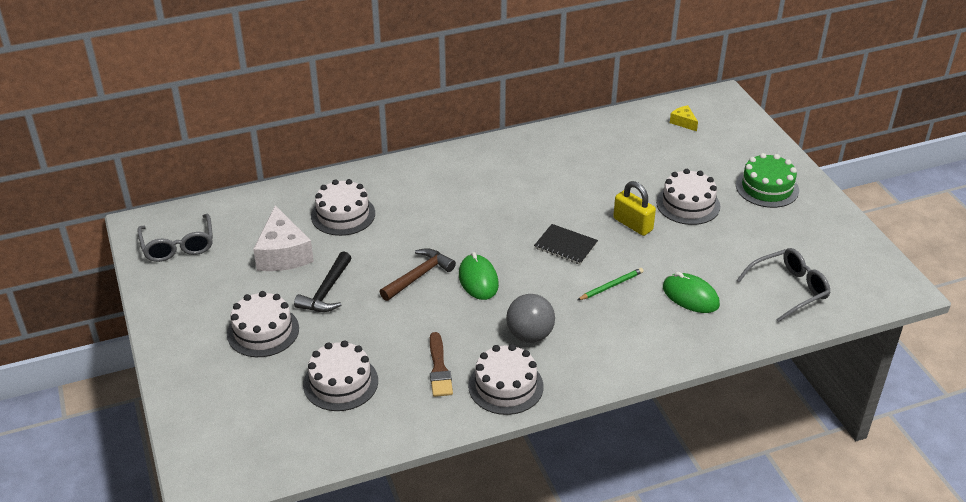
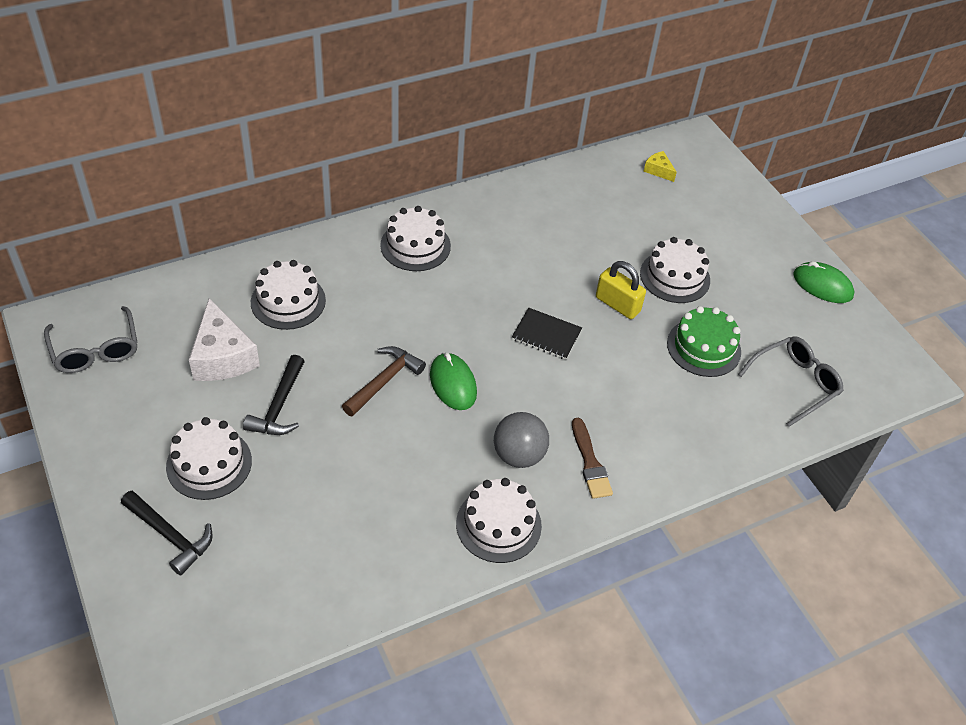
camera: 10 degrees left, 10 degrees up
(225, 382) = (170, 536): none -> black hammer
(340, 382) = (308, 529): white cake -> white cake (415, 245)
(439, 368) = (420, 504): brown brush -> brown brush (590, 462)
(611, 286) = (602, 386): green pencil -> none
(690, 296) = (690, 396): green mouse -> green mouse (822, 285)
(767, 188) = (757, 253): green cake -> green cake (703, 347)

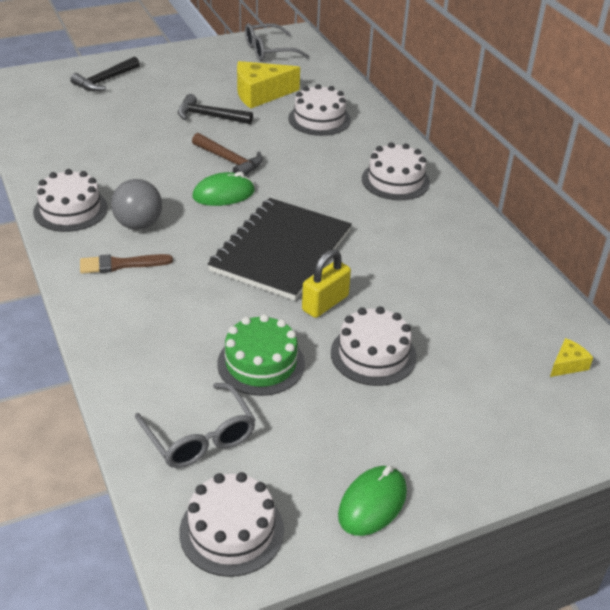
camera: 95 degrees right, 10 degrees down
(209, 463) = (161, 92): white cake -> white cake (231, 530)
(222, 356) = (260, 94): white cheese -> yellow cheese
(546, 335) = (281, 251): black notebook -> black notebook, size x2.14

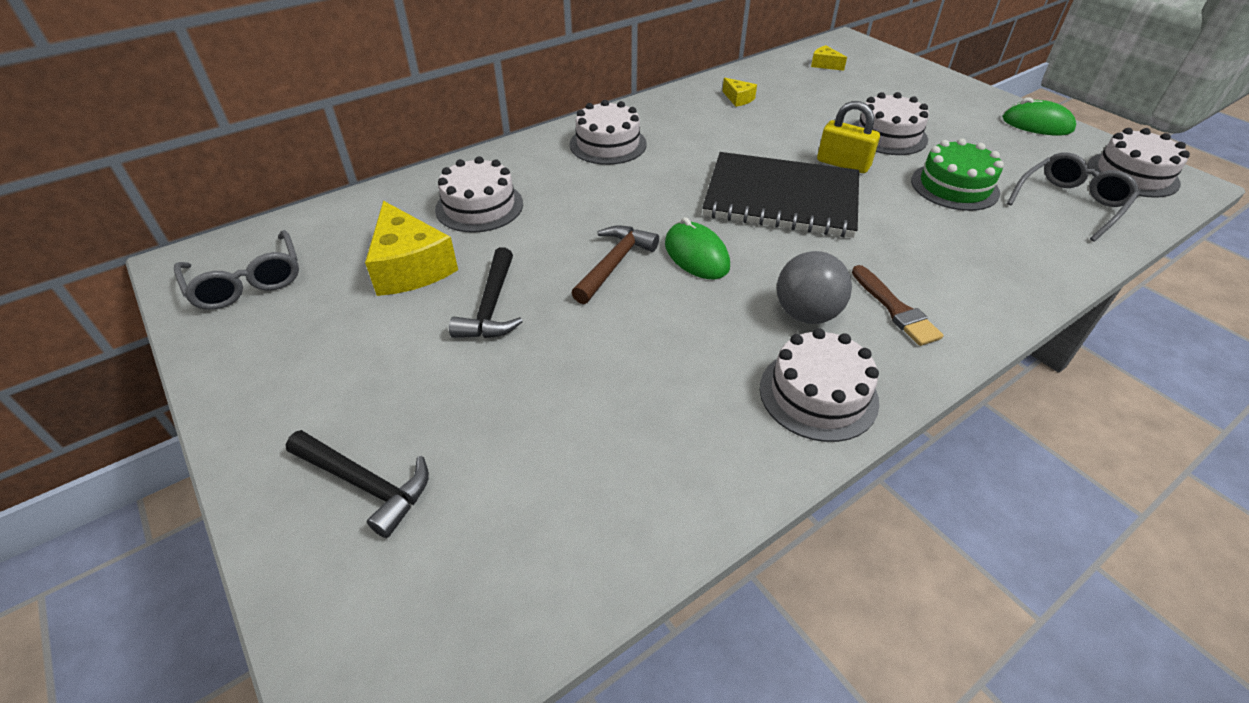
camera: 100 degrees left, 5 degrees up
(475, 271) = (738, 99): none -> yellow cheese

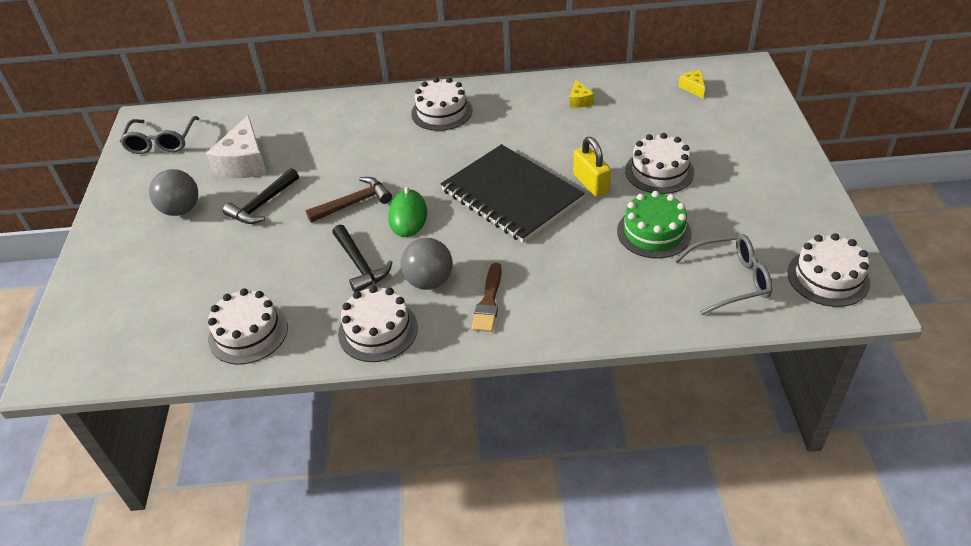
camera: 35 degrees right, 0 degrees up
(365, 484) = (125, 276): black hammer -> black hammer (360, 265)
(370, 356) = (181, 209): none -> grey ball
(410, 267) = (244, 162): yellow cheese -> white cheese
(479, 206) = (317, 134): white cake -> white cake (248, 333)
(1037, 124) = (809, 203): green mouse -> none

